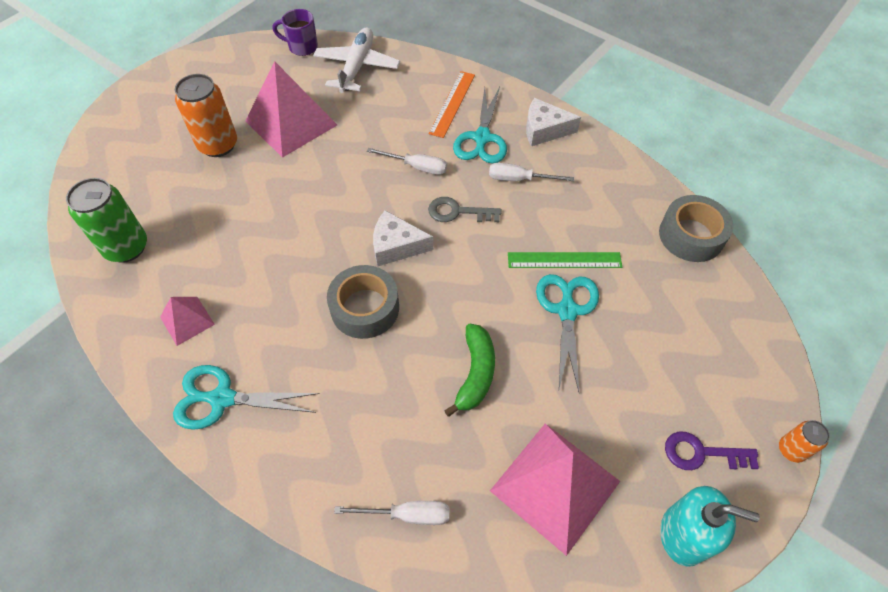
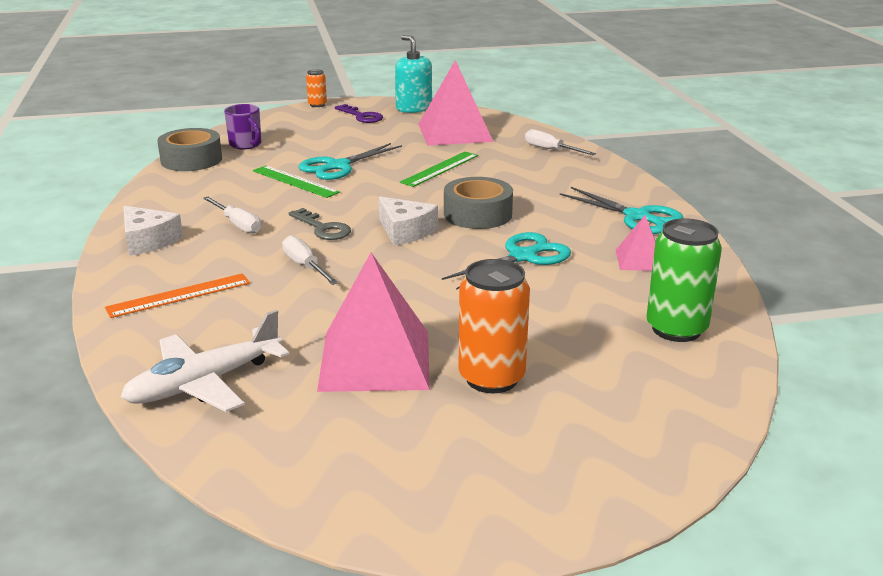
camera: 140 degrees left, 30 degrees down
(302, 47) = (228, 452): purple mug -> purple mug (246, 145)
(475, 373) = (440, 169): green banana -> green ruler
(482, 138) = (210, 259): turquoise scissors -> turquoise scissors (523, 257)

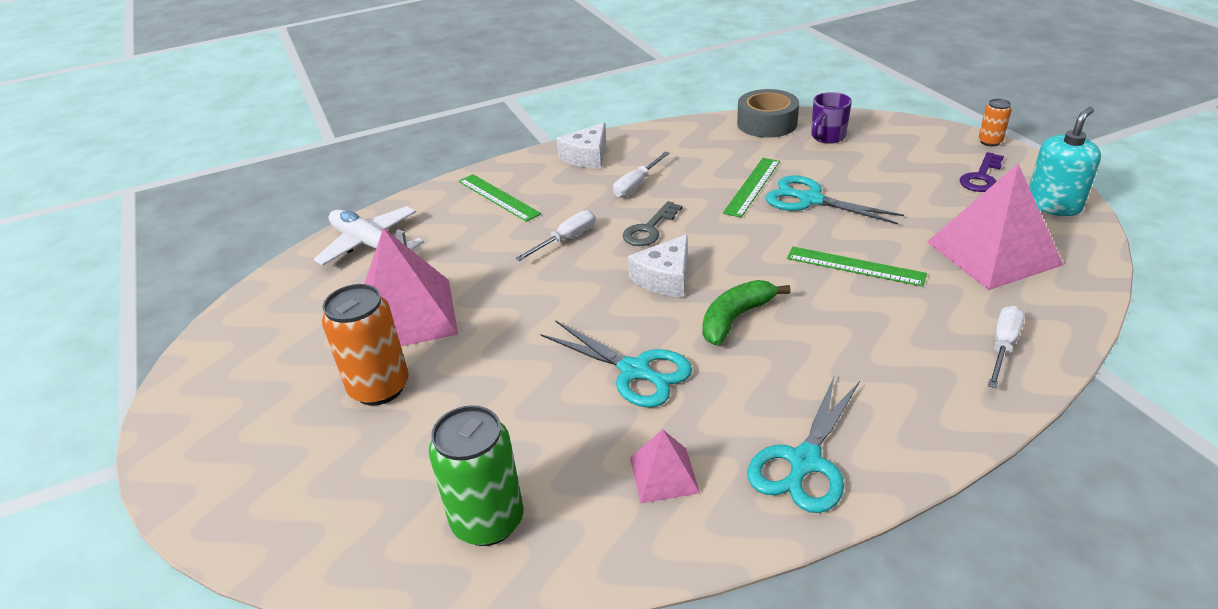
camera: 80 degrees right, 10 degrees up
(179, 295) = (498, 197): orange ruler -> green ruler
(477, 214) = (735, 318): grey tape -> green banana

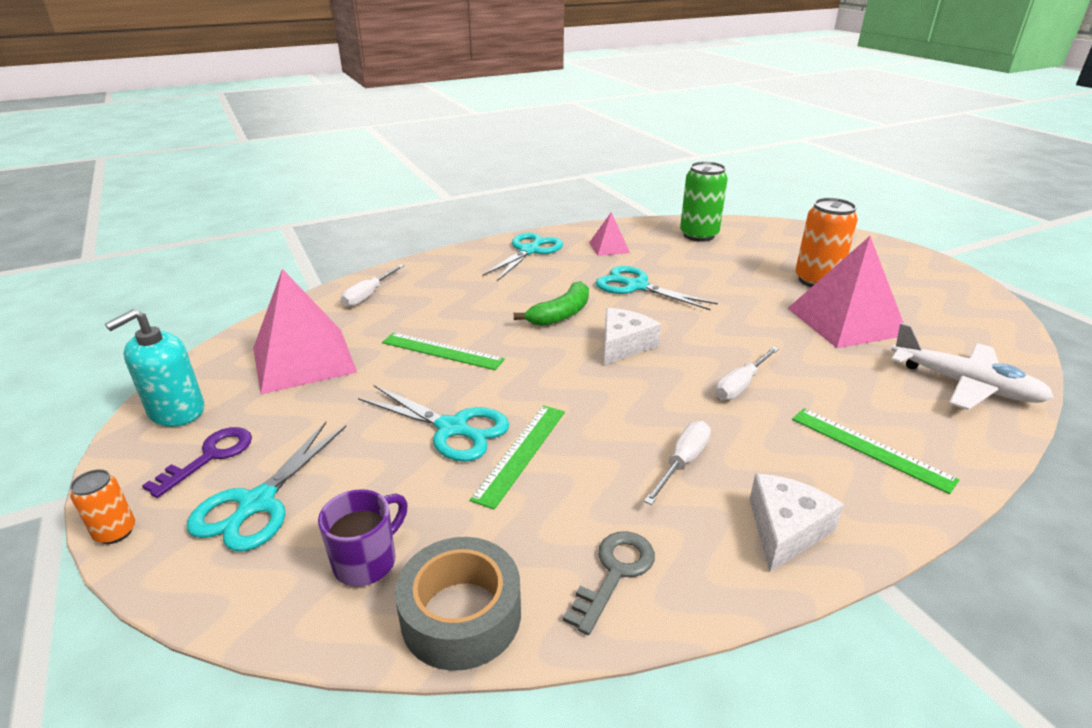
camera: 175 degrees right, 5 degrees down
(649, 229) = (649, 395): grey key -> grey key (614, 573)
(917, 156) = (257, 504): none -> turquoise scissors

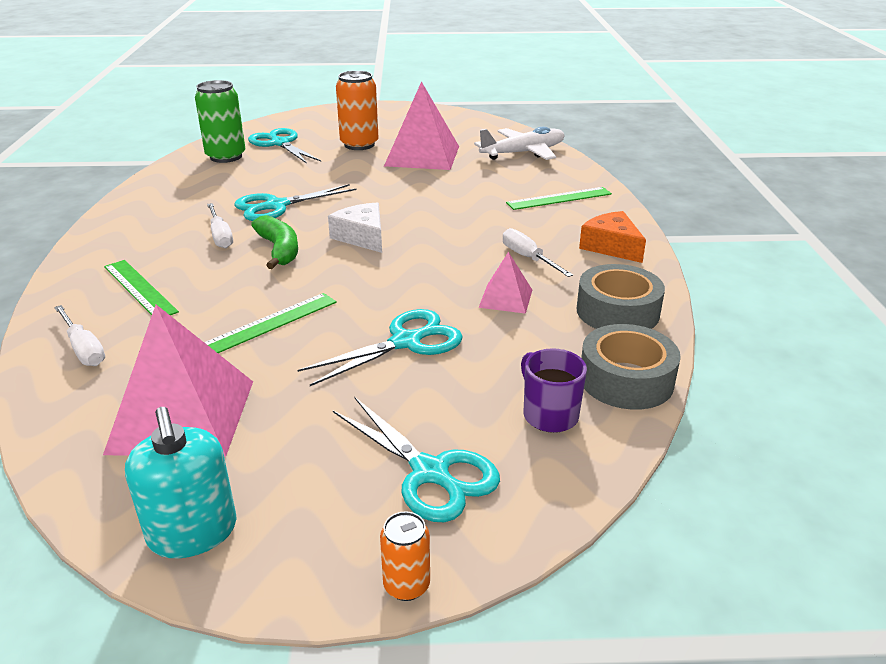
camera: 65 degrees left, 0 degrees up
(210, 457) = (321, 504): purple key -> none
(520, 453) = (467, 317): green ruler -> green ruler (139, 289)
(529, 251) = (129, 234): turquoise scissors -> turquoise scissors (279, 143)
(609, 247) = (186, 197): pink pyramid -> pink pyramid (506, 298)
(614, 573) = (617, 312): grey key -> grey tape
(740, 385) = (461, 212): white screwdriver -> white screwdriver (220, 236)
(785, 530) = (611, 246): white cheese -> orange cheese

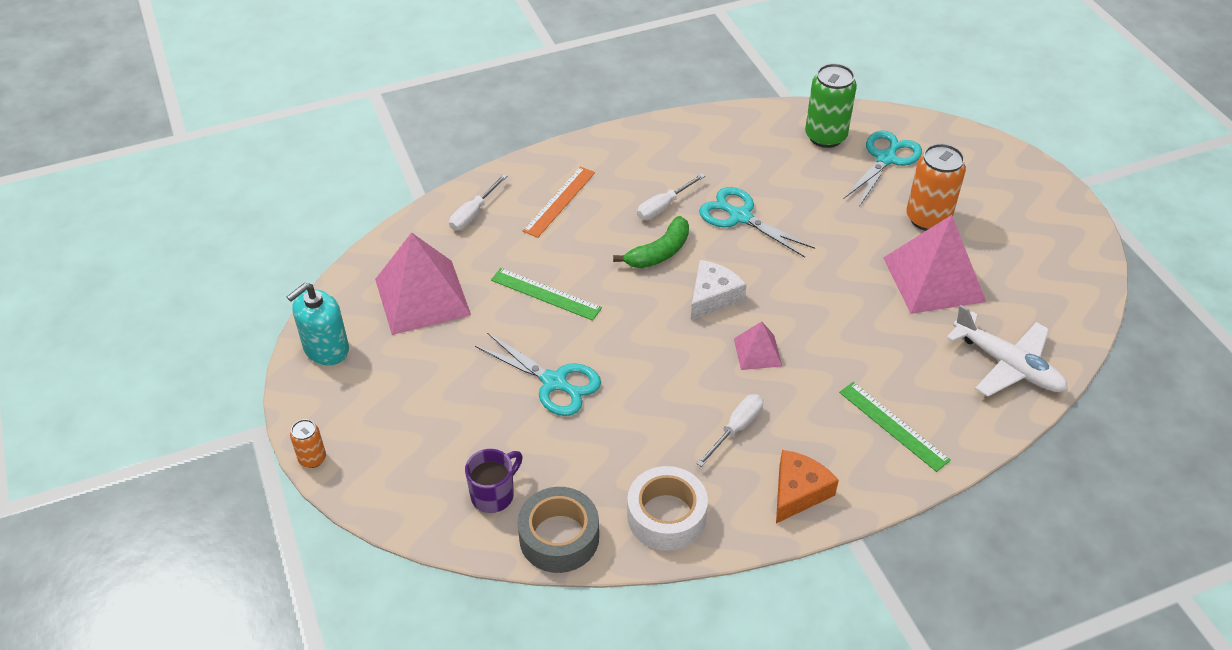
camera: 70 degrees right, 15 degrees up
(139, 289) = (559, 201): green ruler -> orange ruler
(431, 473) = (408, 442): turquoise scissors -> none
(506, 298) = (652, 429): pink pyramid -> pink pyramid (757, 352)
(617, 312) = (666, 516): grey tape -> white tape

